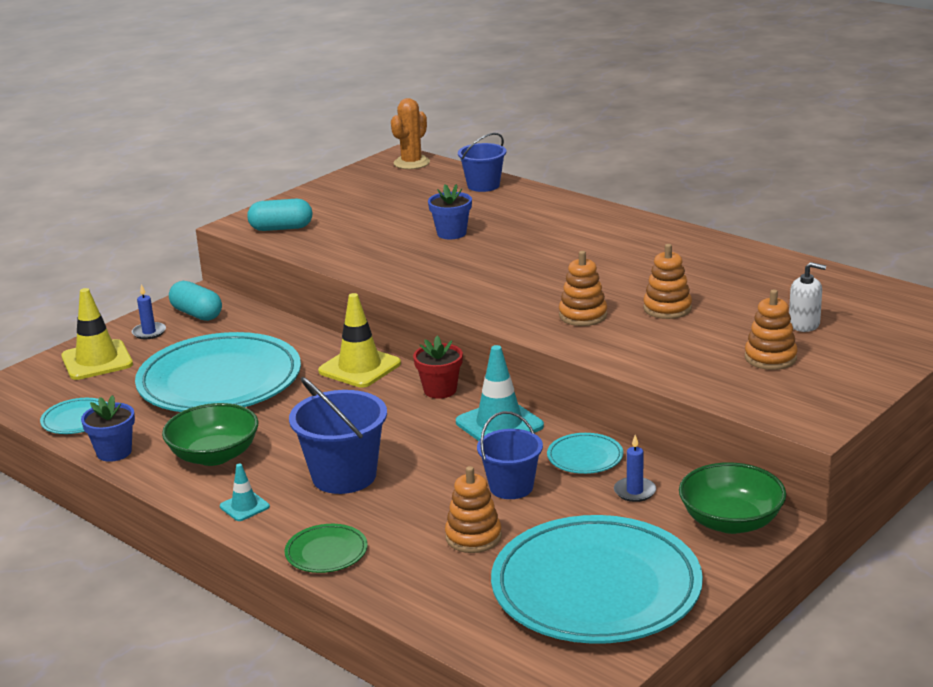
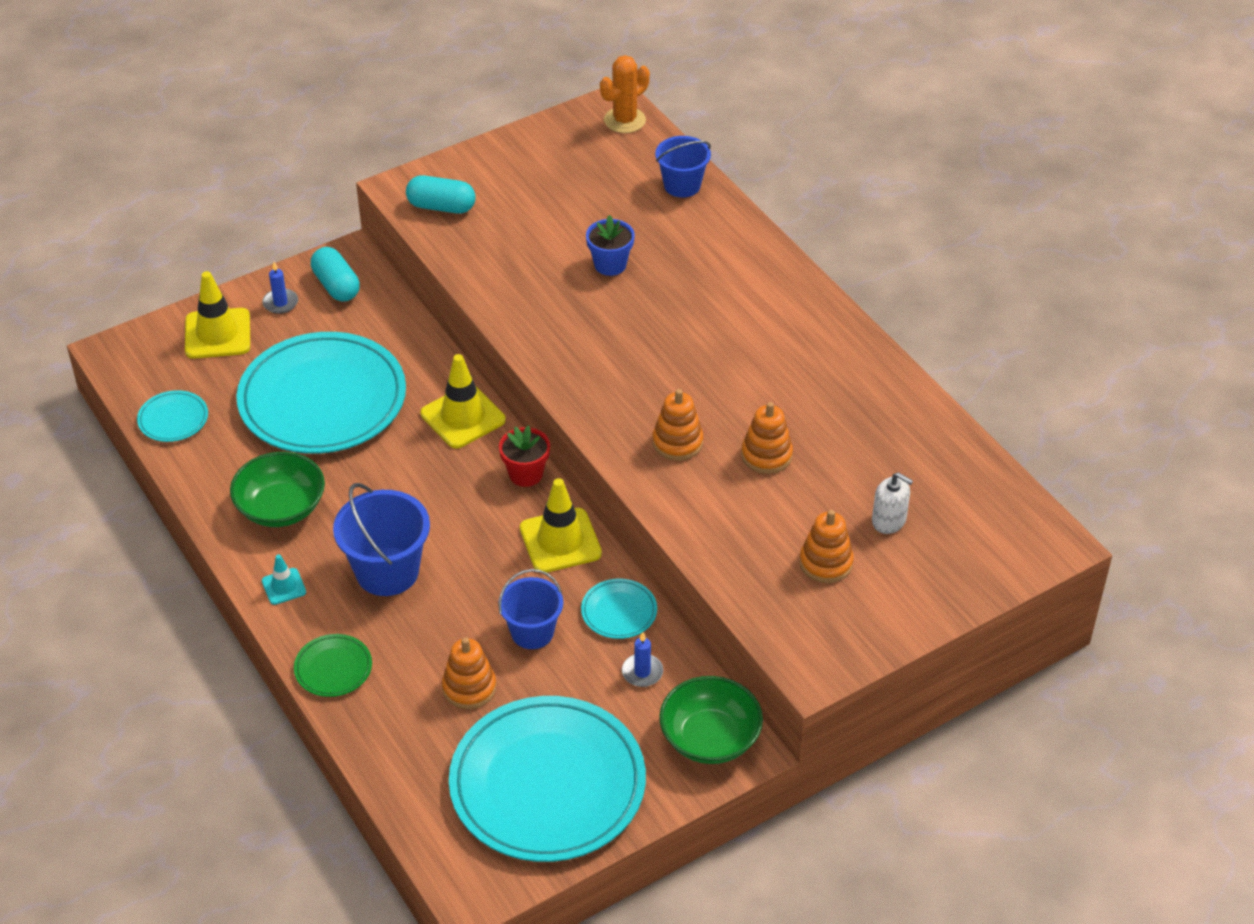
camera: 15 degrees right, 20 degrees up
(114, 452) = (193, 476): blue flower pot -> none
(499, 424) = (560, 541): turquoise traffic cone -> yellow traffic cone

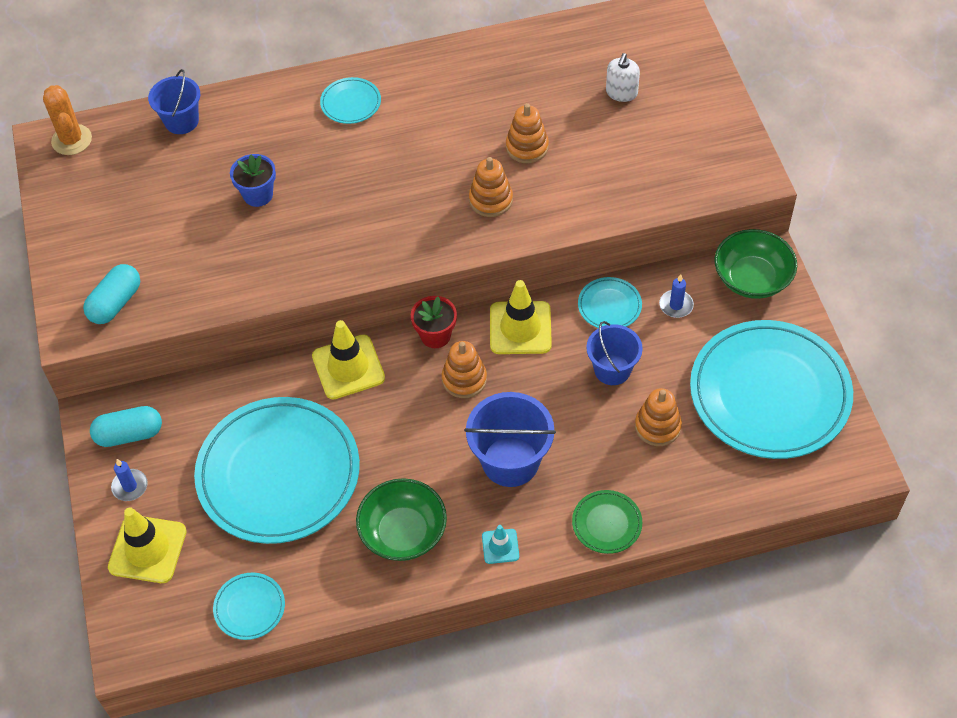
camera: 70 degrees left, 10 degrees up
(764, 300) = (351, 103): none -> turquoise plate
(826, 563) = (651, 141): orange stacking toy -> orange stacking toy (464, 379)
(889, 520) = (621, 92): white soap dispenser -> white soap dispenser turned 150 degrees clockwise

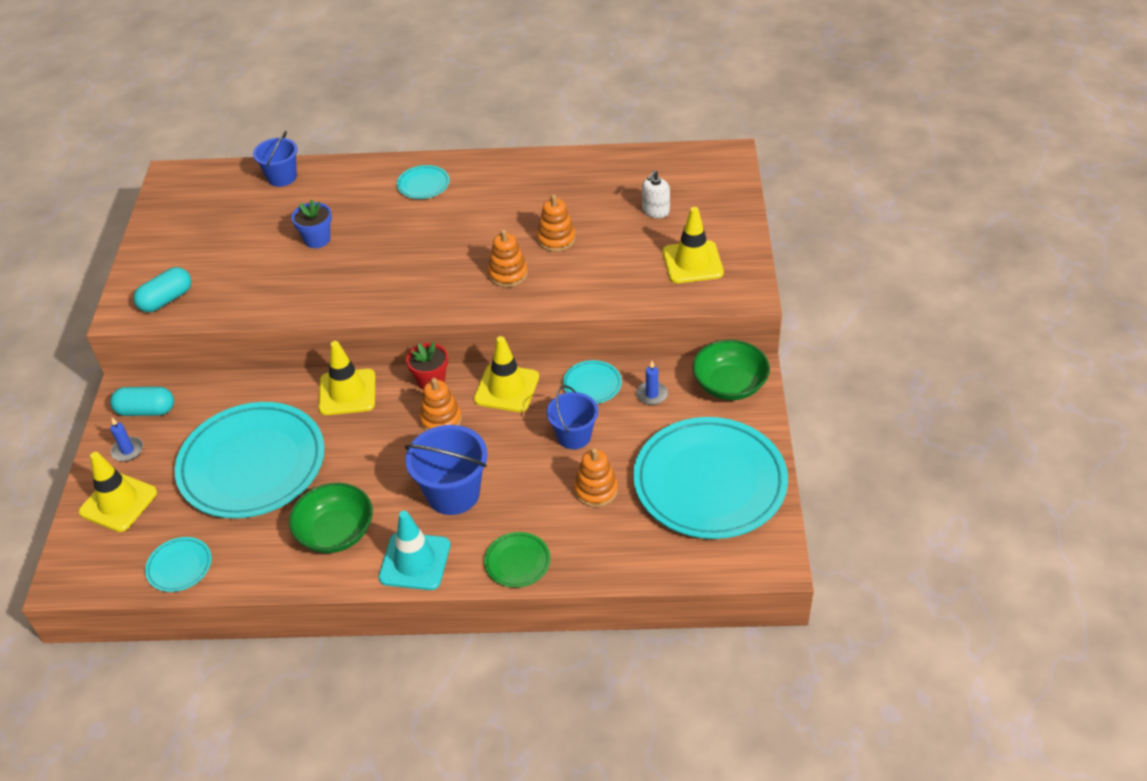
camera: 15 degrees right, 10 degrees down
(72, 140) = (190, 177): orange cactus -> none
(500, 546) = (415, 561): turquoise traffic cone -> turquoise traffic cone, size x1.90
(683, 150) = (692, 262): none -> yellow traffic cone

